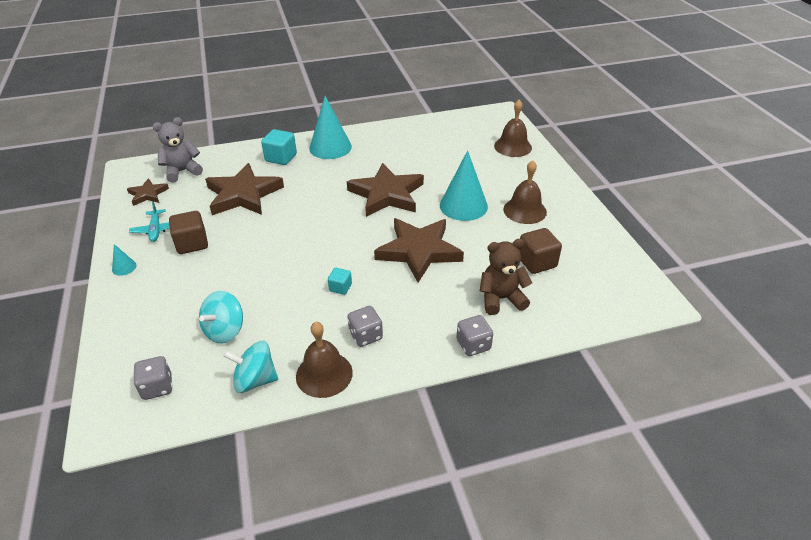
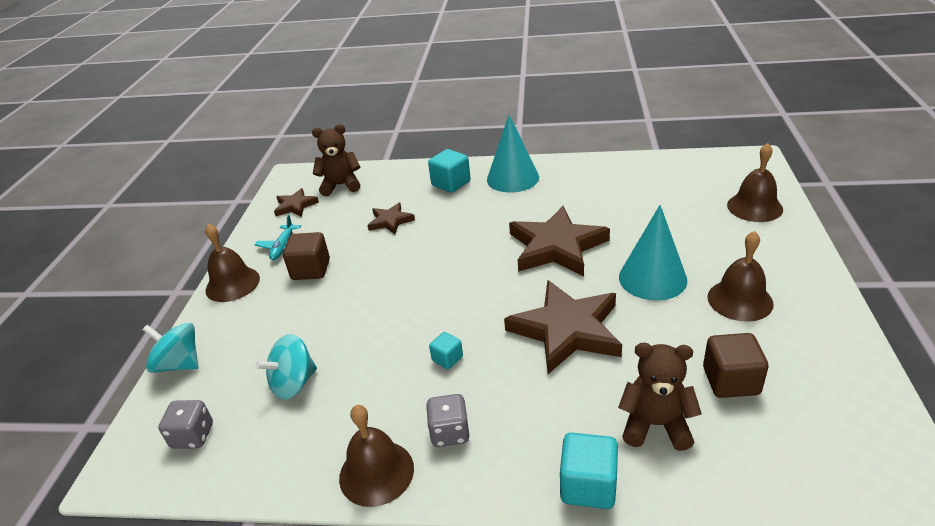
camera: 25 degrees right, 5 degrees down
(124, 267) = (232, 284): turquoise cone -> brown bell
(182, 171) = (341, 185): grey teddy bear -> brown teddy bear
(243, 195) = (390, 221): brown star -> brown star, size x0.51
(255, 380) = (295, 457): turquoise spinning top -> turquoise spinning top (179, 364)
(473, 345) = (588, 485): grey dice -> turquoise cube

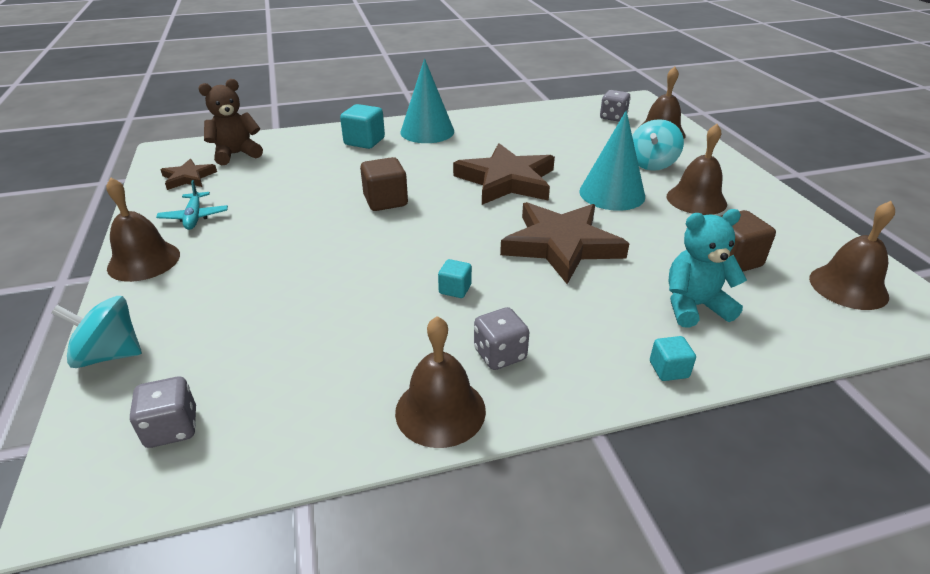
camera: 25 degrees left, 0 degrees up
(294, 383) = (284, 345): turquoise spinning top -> turquoise spinning top (652, 164)
(311, 270) = (243, 233): brown cube -> brown cube (385, 201)
(390, 221) = (315, 179): brown star -> none
(588, 485) = (668, 369): turquoise cube -> turquoise cube, size x0.57
(656, 425) = (694, 306): brown teddy bear -> turquoise teddy bear
(712, 180) = (613, 117): none -> grey dice
(843, 440) = (848, 287): none -> brown bell

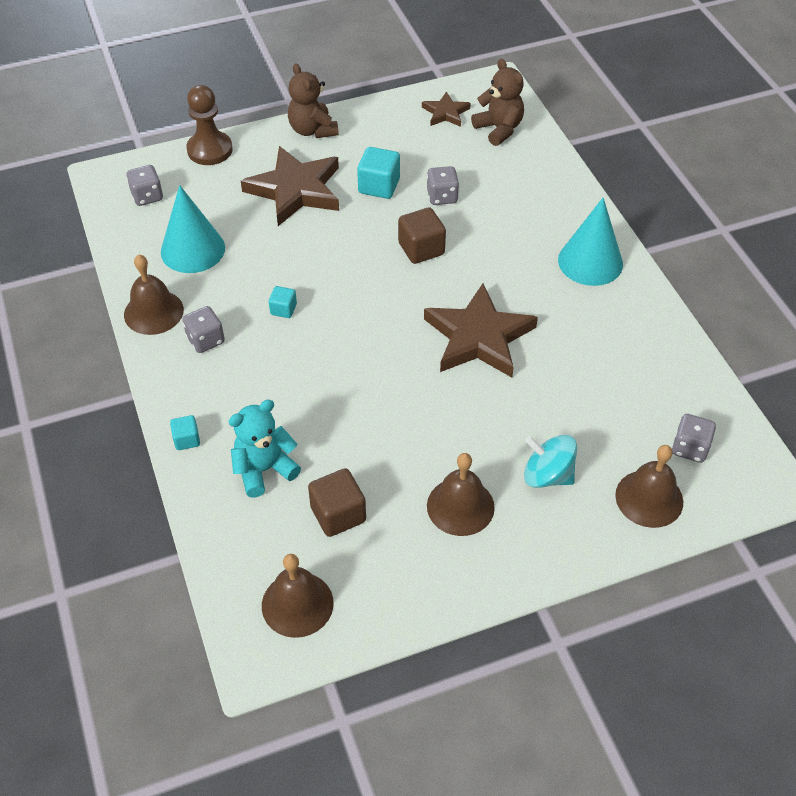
camera: 85 degrees right, 15 degrees up
(109, 355) = (210, 150): turquoise spinning top -> brown pawn
(144, 261) = (312, 130): brown bell -> brown teddy bear
(194, 217) = (378, 136): turquoise plane -> none
(315, 186) = (442, 196): none -> grey dice
(364, 141) = (550, 214): turquoise cube -> turquoise cube (379, 186)
(561, 245) = (355, 380): brown star -> brown star (295, 190)
(612, 194) = (463, 428): turquoise cone -> turquoise cone (193, 249)
(694, 306) = (264, 469): turquoise teddy bear -> turquoise teddy bear turned 105 degrees counterclockwise

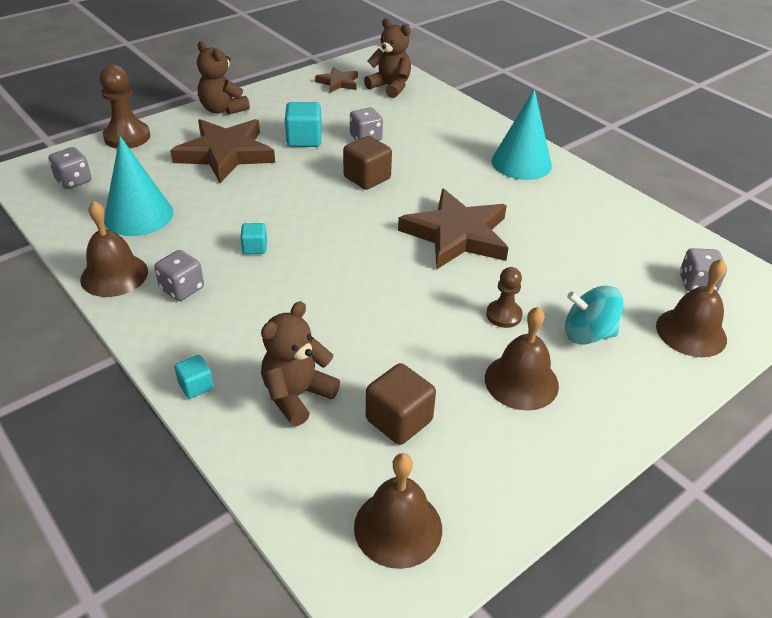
camera: 20 degrees left, 10 degrees down
(264, 469) = (297, 395): turquoise teddy bear -> brown teddy bear
(479, 436) = (504, 315): none -> brown pawn

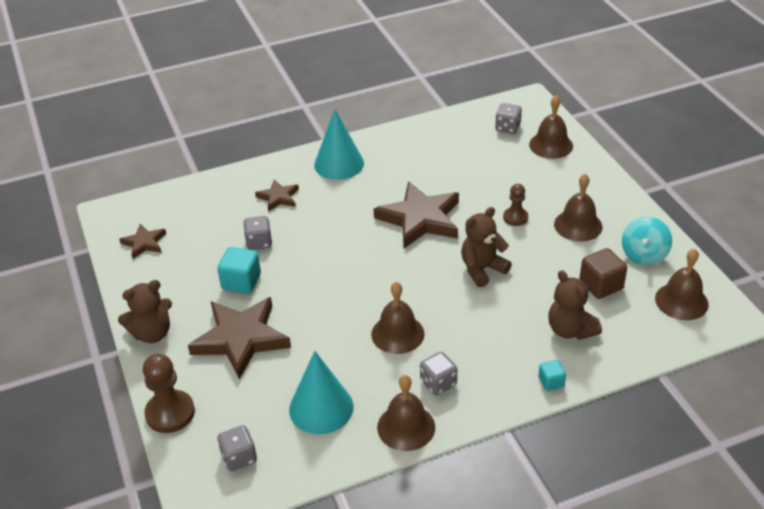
camera: 70 degrees left, 0 degrees up
(255, 248) = (397, 334): turquoise cube -> brown bell
(367, 178) = (323, 252): brown cube -> none
(390, 87) = (174, 210): brown teddy bear -> brown teddy bear (482, 269)
(441, 136) = (278, 197): none -> brown star
(588, 334) = (542, 186): turquoise spinning top -> turquoise spinning top (644, 255)

